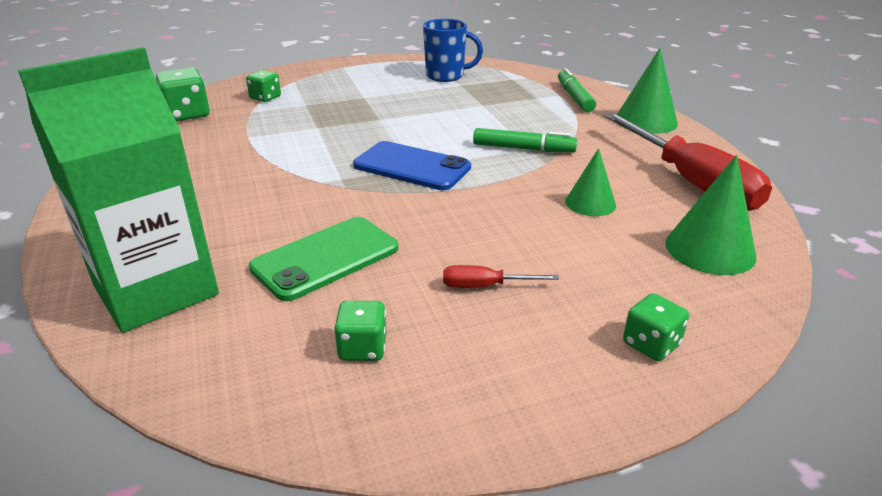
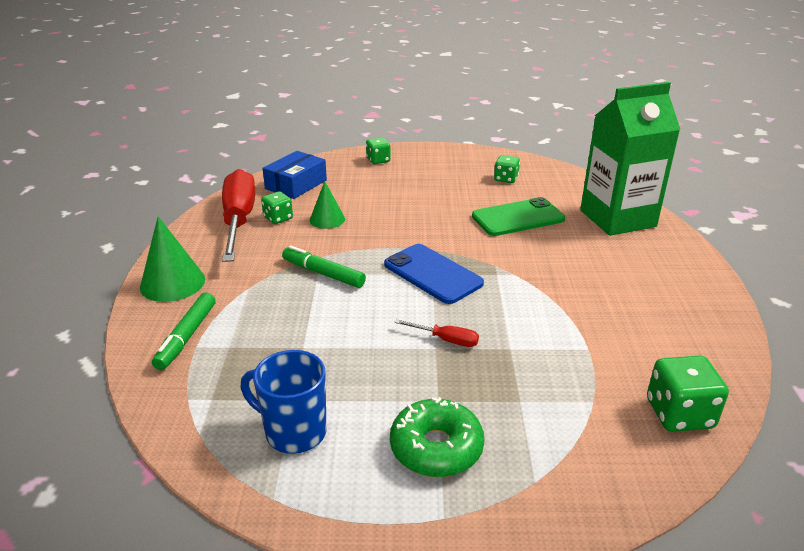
camera: 160 degrees left, 0 degrees up
(265, 98) = (577, 434): green dice -> green dice (278, 218)
(356, 82) = (436, 448): none -> green donut
(485, 286) = (434, 190): red screwdriver -> red screwdriver (446, 340)
(710, 249) = (296, 184): green cone -> blue box

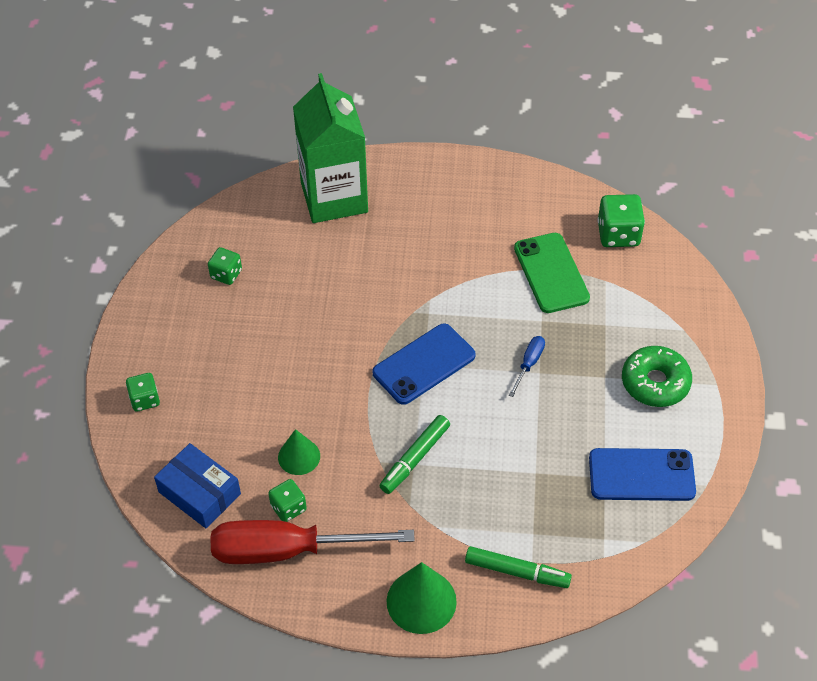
camera: 85 degrees left, 20 degrees up
(294, 432) = (641, 475): blue mug -> blue phone
(446, 340) = (529, 364): red screwdriver -> blue screwdriver
(518, 218) = (320, 278): green phone -> green phone (551, 273)

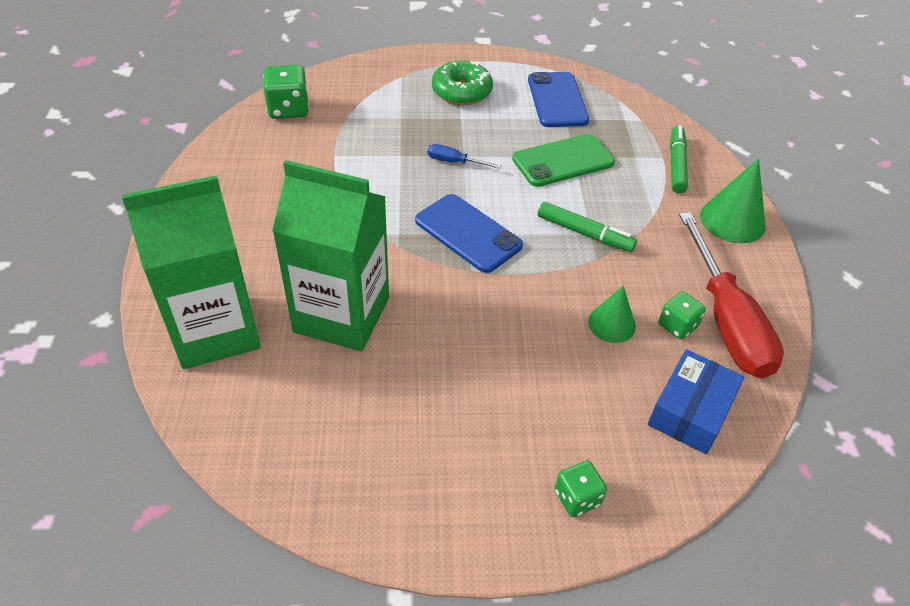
camera: 100 degrees left, 5 degrees down
(226, 274) = (350, 435): green dice -> none
(338, 271) = (342, 315): none -> green carton
(551, 273) = (339, 150): green phone -> green phone (563, 161)

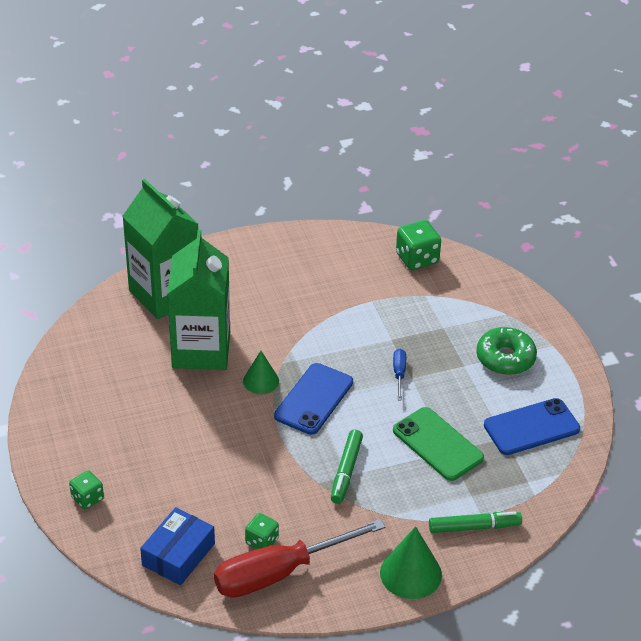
camera: 75 degrees right, 5 degrees down
(611, 324) = (248, 500): green cone -> green cone (261, 381)
(691, 411) = (178, 554): blue box -> blue box turned 75 degrees counterclockwise

